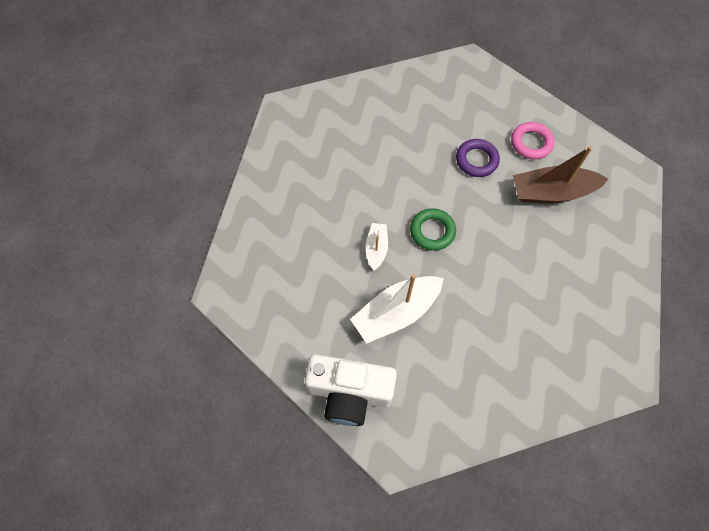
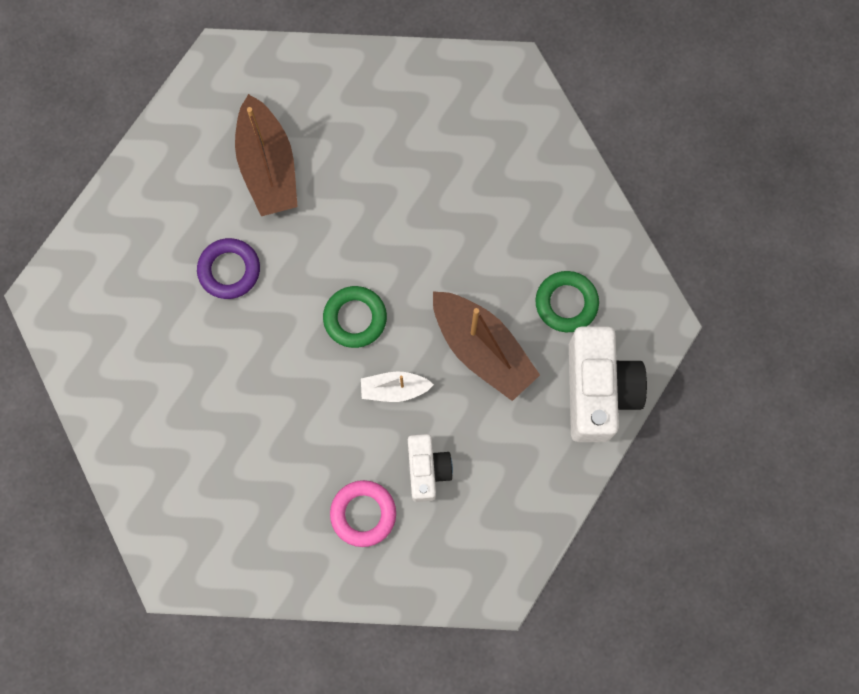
camera: 100 degrees left, 10 degrees up
(315, 261) = (427, 470): none -> white camera
(396, 313) = (482, 349): white boat -> brown boat
(424, 383) = (566, 303): none -> green ring
(531, 143) = (189, 198): pink ring -> pink ring (363, 514)

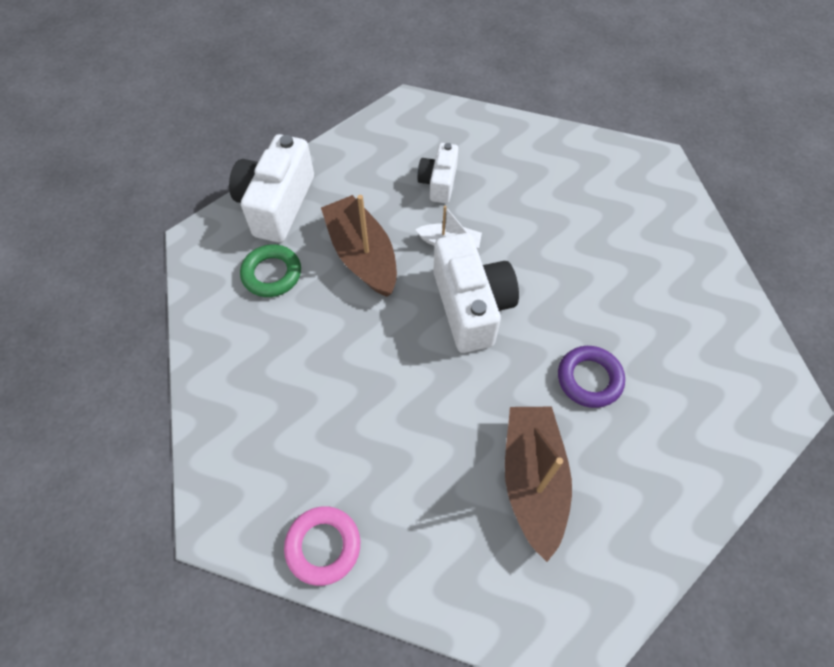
camera: 165 degrees left, 15 degrees down
(355, 318) = (471, 306): green ring -> white camera
(363, 514) = (498, 166): pink ring -> pink ring (323, 546)

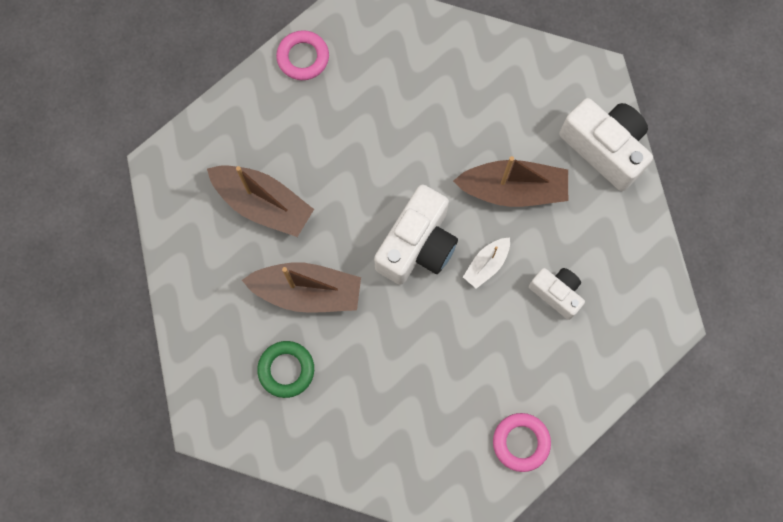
camera: 120 degrees right, 15 degrees up
(272, 274) = (532, 114): green ring -> green ring (286, 370)
(471, 306) = (417, 245): white camera -> white camera turned 75 degrees counterclockwise
(579, 154) = (521, 442): none -> pink ring
(589, 379) = (307, 292): purple ring -> brown boat

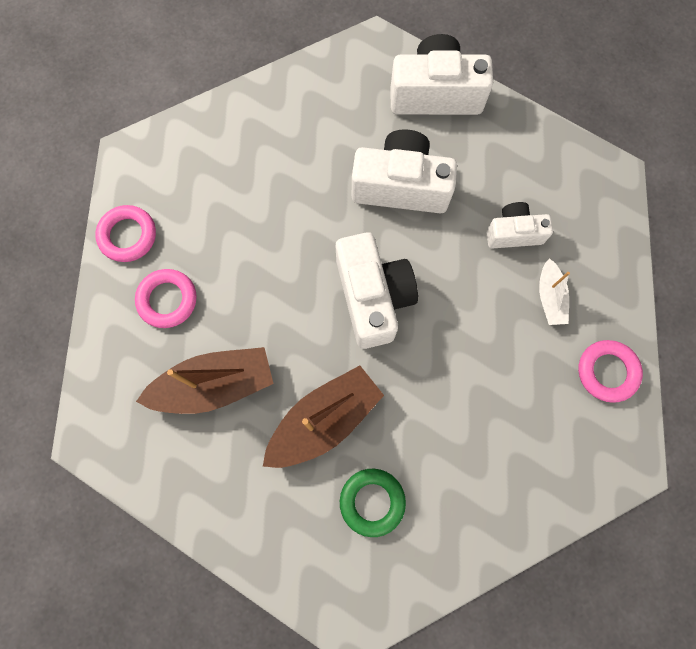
camera: 45 degrees left, 0 degrees up
(287, 123) = (167, 300): none -> pink ring
(486, 265) = (440, 261): white boat -> white boat (550, 297)
(513, 190) = (401, 186): brown boat -> white camera

